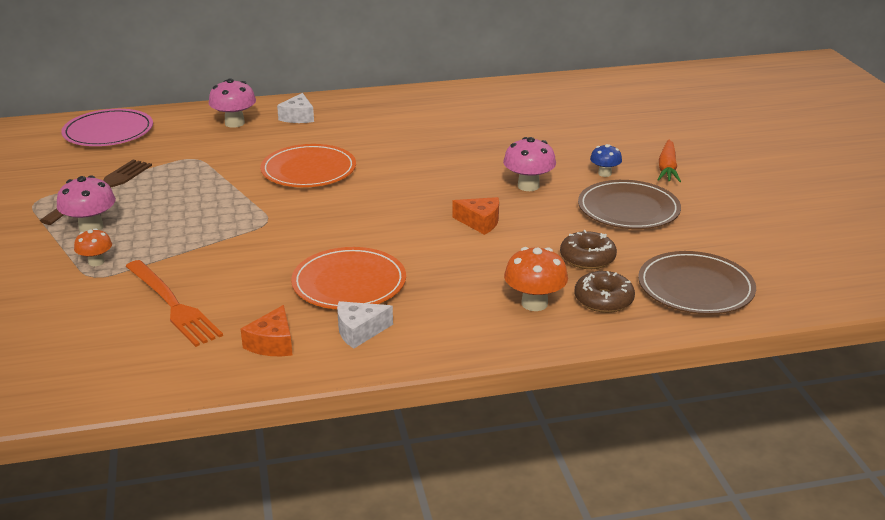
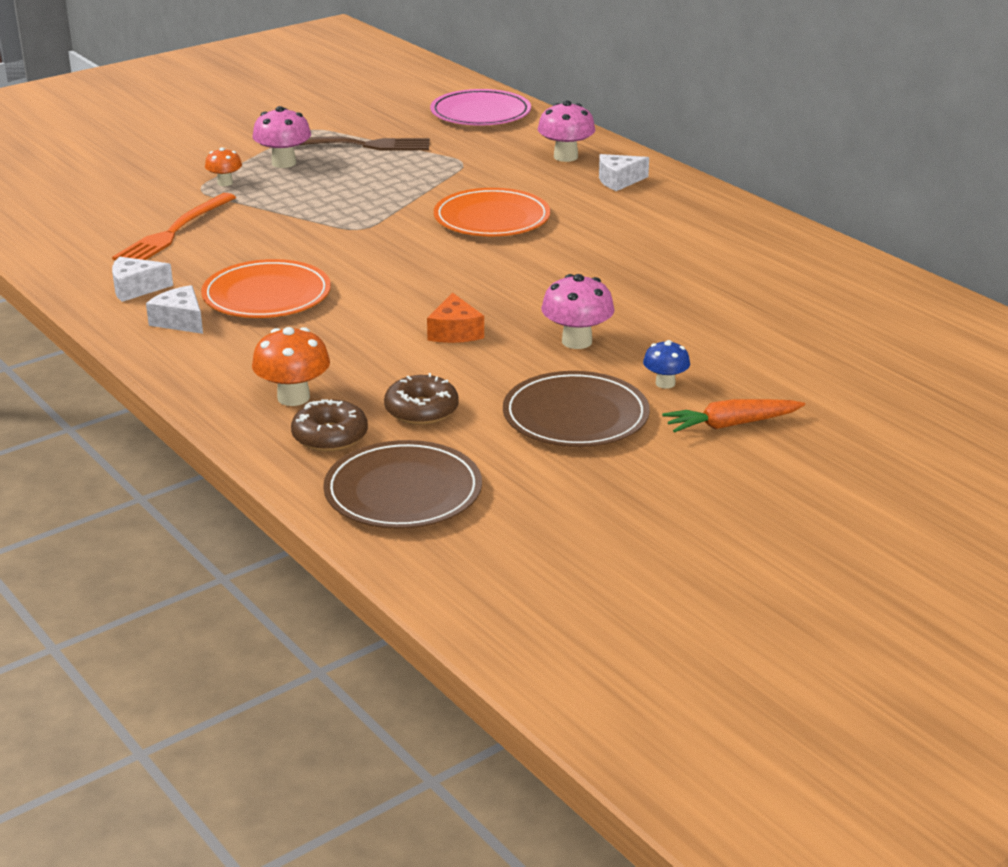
camera: 65 degrees right, 0 degrees up
(272, 343) = (136, 288): orange cheese -> white cheese

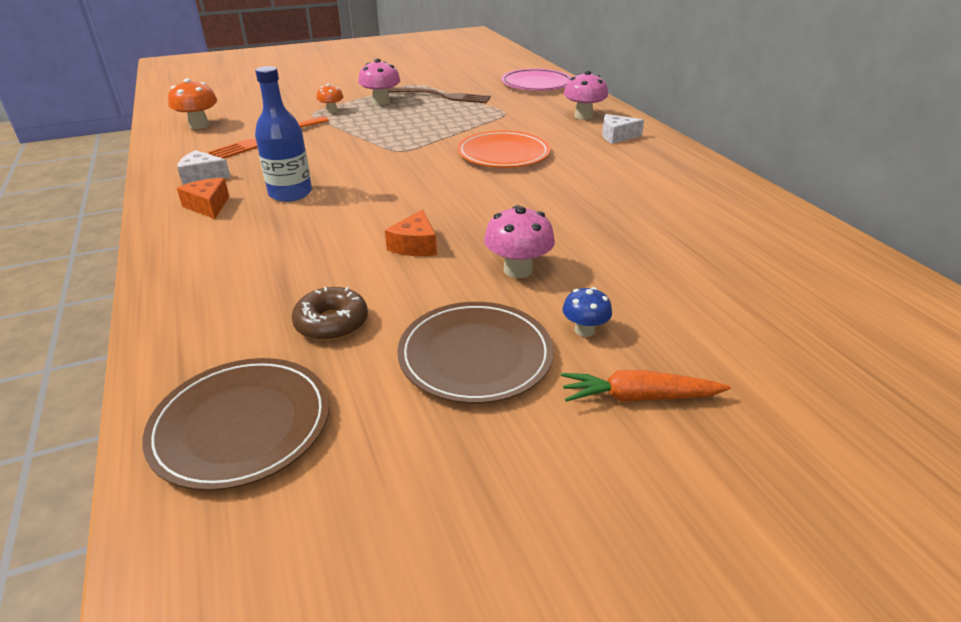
camera: 15 degrees right, 5 degrees up
(180, 321) = (208, 206): white cheese -> orange cheese
(267, 295) = (290, 193): orange plate -> blue bottle
(293, 397) = (231, 290): orange mushroom -> orange mushroom (199, 125)
(330, 436) = (227, 339): brown donut -> none

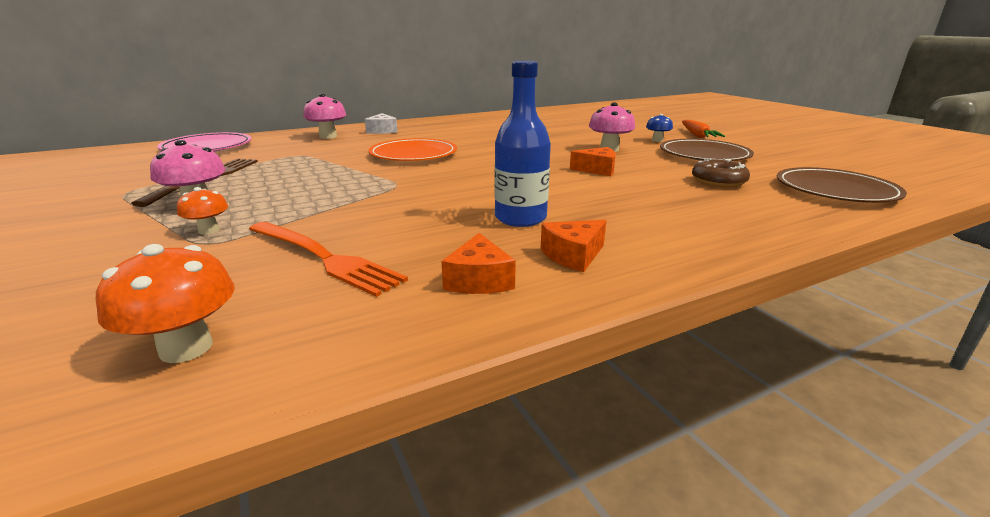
camera: 95 degrees left, 10 degrees down
(202, 176) = (479, 280): white cheese -> orange cheese

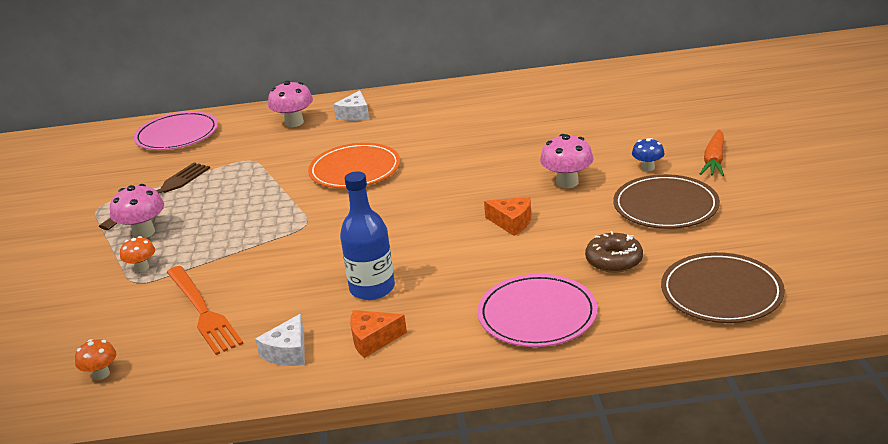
camera: 25 degrees right, 5 degrees up
(186, 348) = (101, 374): orange mushroom -> orange mushroom, size x0.62
(479, 280) = (288, 352): orange cheese -> white cheese
(714, 218) = (537, 315): none -> pink plate

